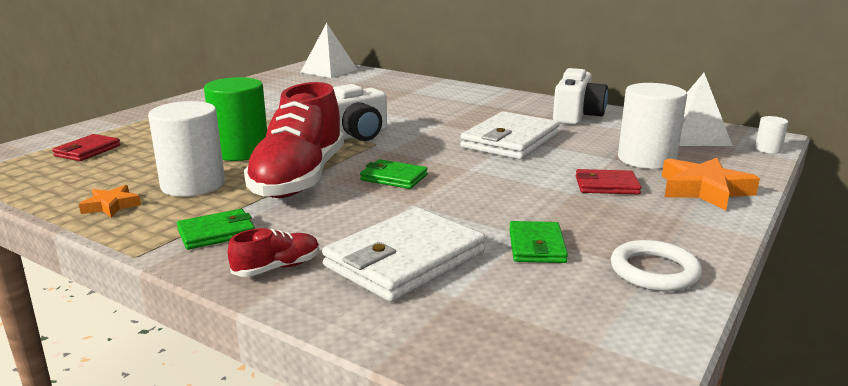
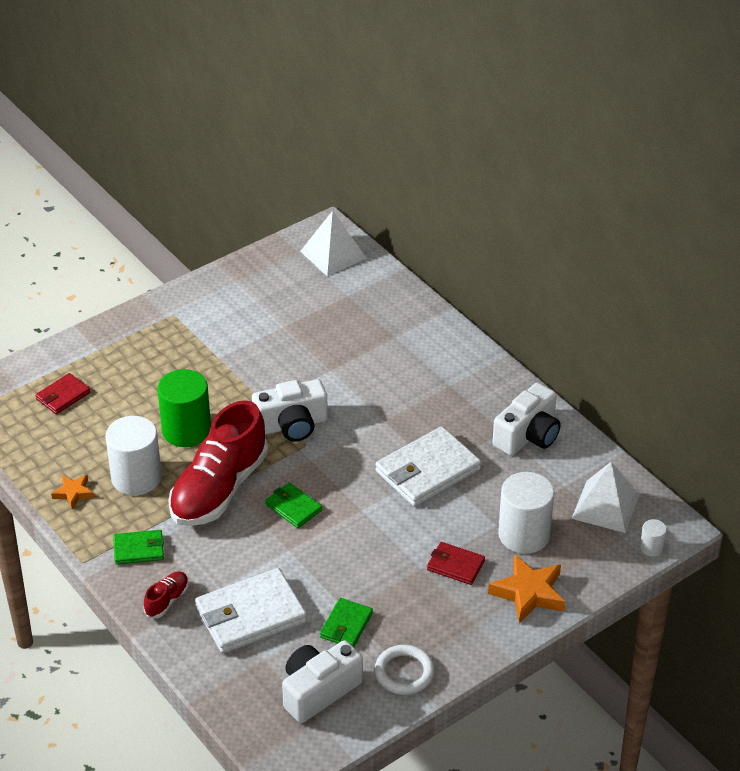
camera: 20 degrees right, 20 degrees up
(277, 268) = (167, 600): red shoe -> red shoe turned 45 degrees counterclockwise
(563, 312) = (319, 691): none -> white camera

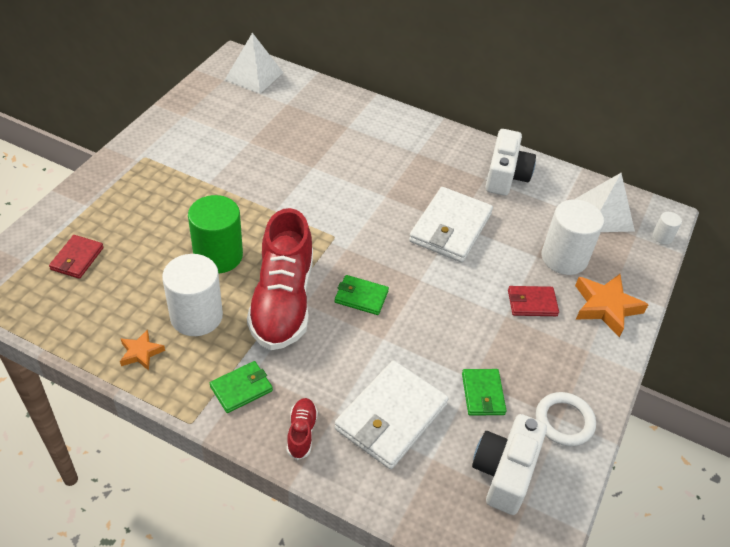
camera: 30 degrees left, 5 degrees up
(292, 425) = (311, 223): white camera -> none

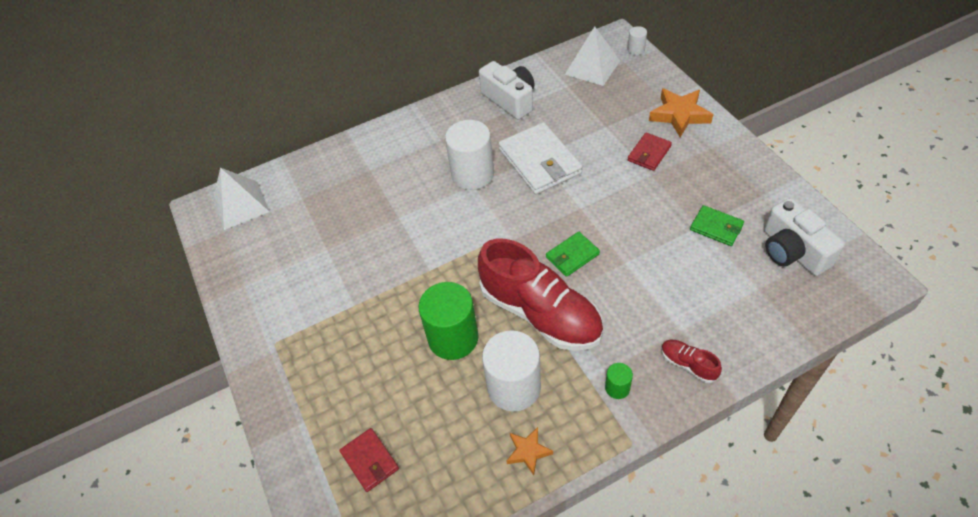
camera: 45 degrees left, 5 degrees up
(241, 388) = (617, 388): green wallet -> green cylinder
(391, 417) = (705, 296): white wallet -> none
(564, 258) = (618, 112): white cylinder -> white cylinder (472, 174)
(564, 421) = (766, 193): white ring -> none

